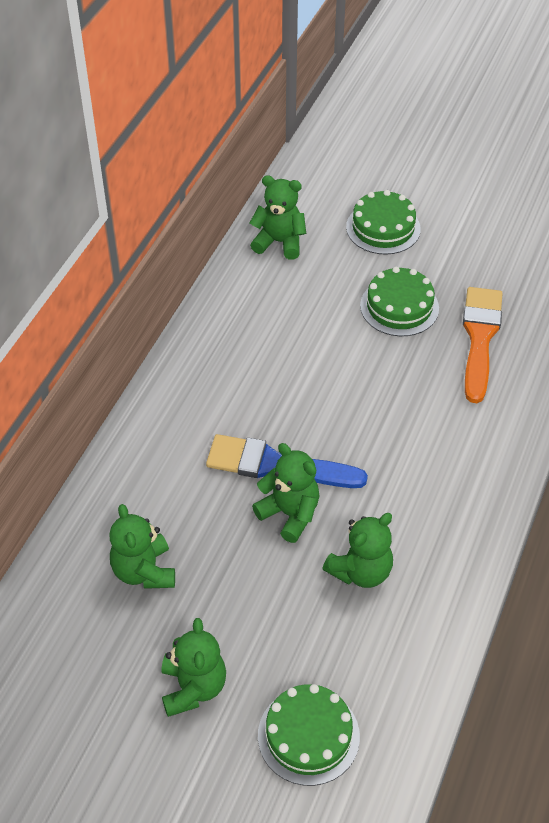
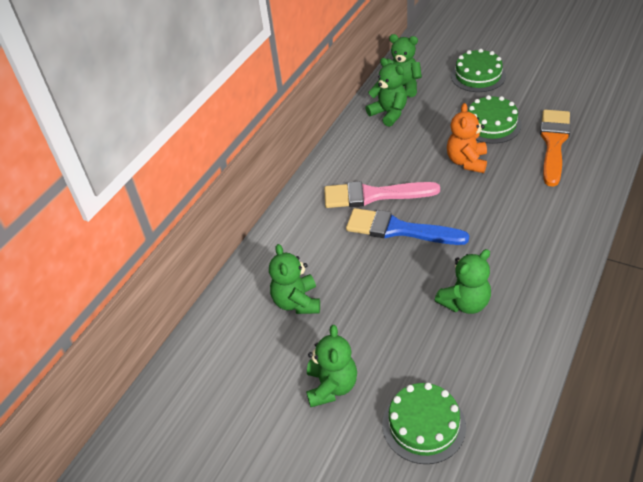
camera: 10 degrees right, 5 degrees down
(242, 413) = (373, 195): none -> pink brush
(289, 514) = (409, 262): green teddy bear -> green teddy bear (389, 113)
(366, 364) = (467, 161): none -> orange teddy bear

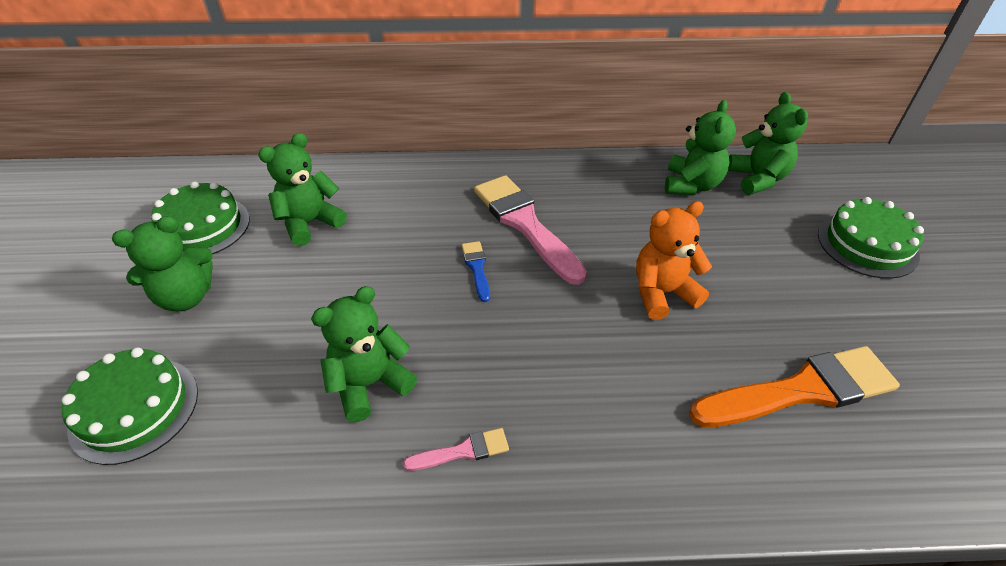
camera: 55 degrees right, 0 degrees up
(399, 229) = (476, 268): blue brush -> blue brush, size x0.45
(465, 303) = (370, 384): green teddy bear -> green teddy bear turned 120 degrees clockwise
(491, 124) = (770, 295): green cake -> green cake (202, 227)
(530, 275) = (463, 451): none -> pink brush

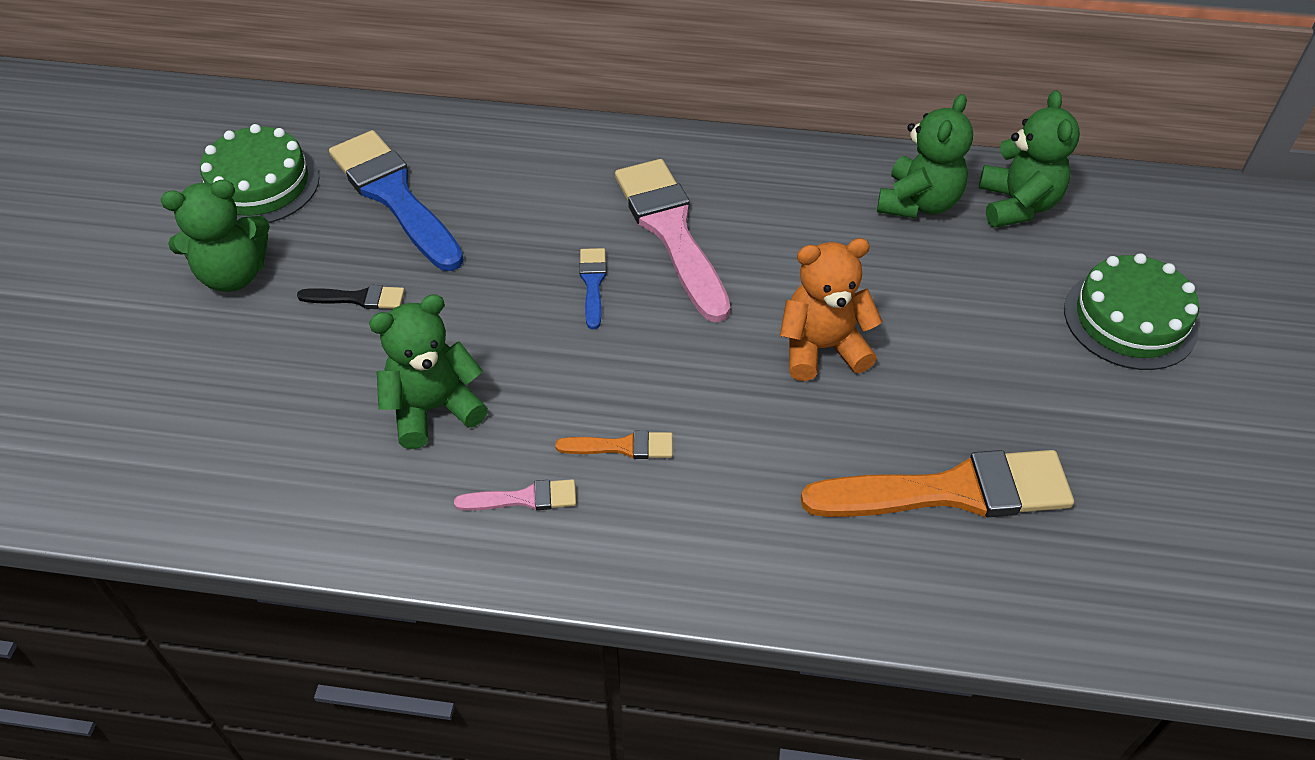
camera: 10 degrees right, 5 degrees up
(134, 409) = (168, 398): green cake -> none
(292, 302) = (358, 298): none -> black brush
(310, 223) = (394, 196): green teddy bear -> blue brush
(534, 393) = (622, 446): none -> orange brush

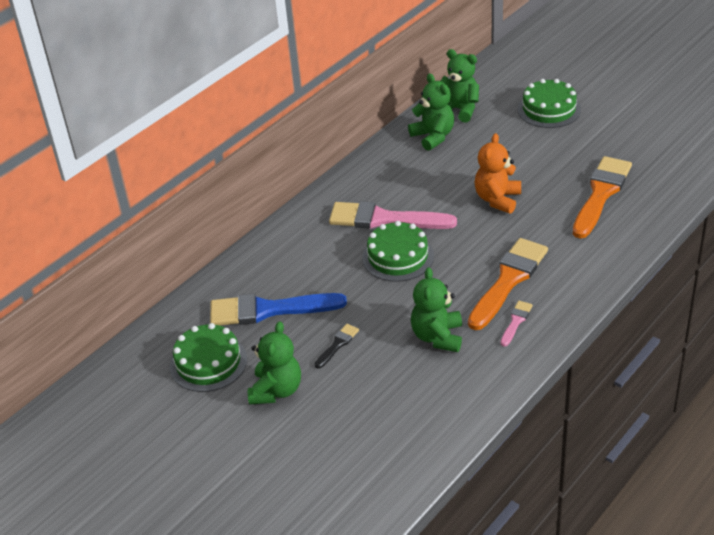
camera: 55 degrees left, 10 degrees down
(593, 283) = (398, 257): blue brush -> green cake
(622, 446) = (508, 280): orange brush -> orange brush, size x2.20

